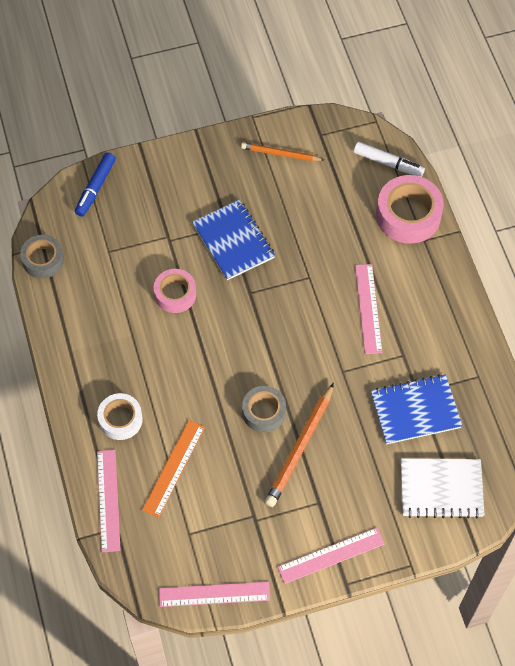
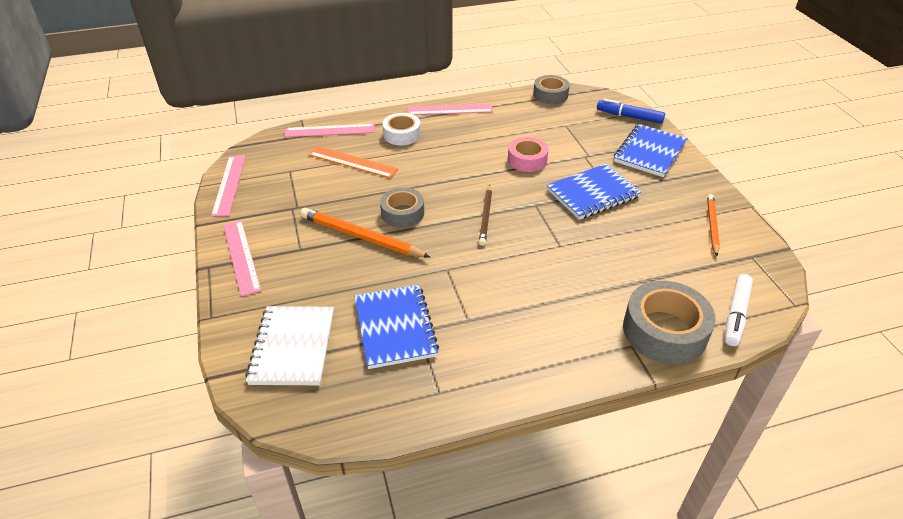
camera: 90 degrees right, 20 degrees down
(165, 181) = (649, 152): none -> blue notebook
(269, 337) = (486, 217): none -> brown pencil
(368, 308) = (526, 291): pink ruler -> pink ruler (449, 110)
(408, 215) = (664, 331): pink tape -> grey tape

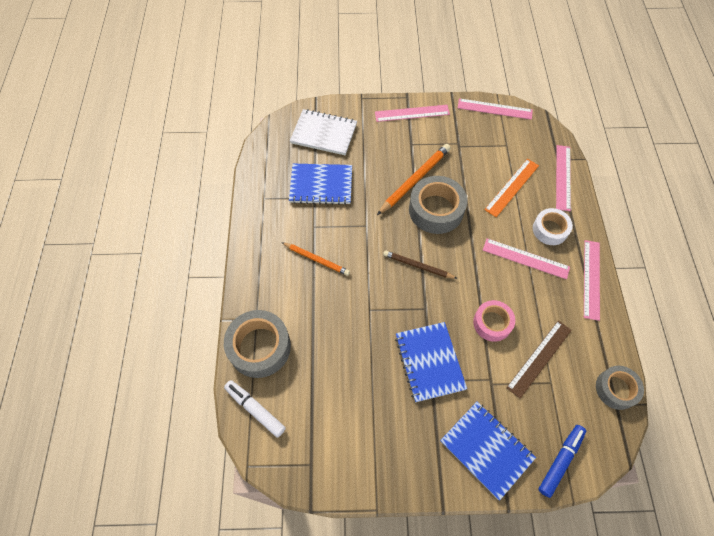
camera: 105 degrees right, 20 degrees up
(402, 213) = (436, 210): grey tape -> grey tape, size x1.59
(443, 146) = (525, 258): none -> pink ruler
(546, 132) = (539, 358): none -> brown ruler
(712, 225) = (359, 451): orange pencil -> orange pencil (316, 259)

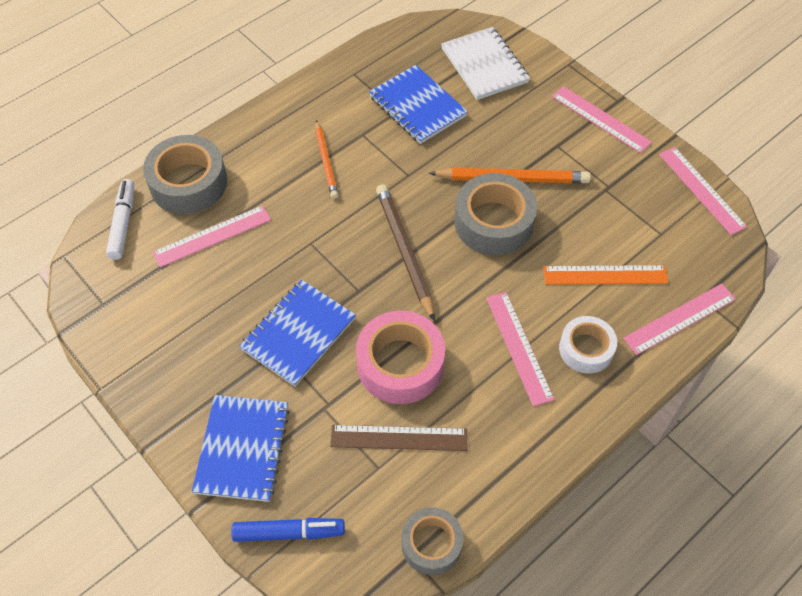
camera: 50 degrees right, 5 degrees down
(418, 266) = (404, 251): brown pencil -> brown pencil, size x1.56
(492, 323) = (400, 364): pink tape -> pink tape, size x1.59
(591, 279) = (560, 433): pink ruler -> pink ruler (212, 236)

